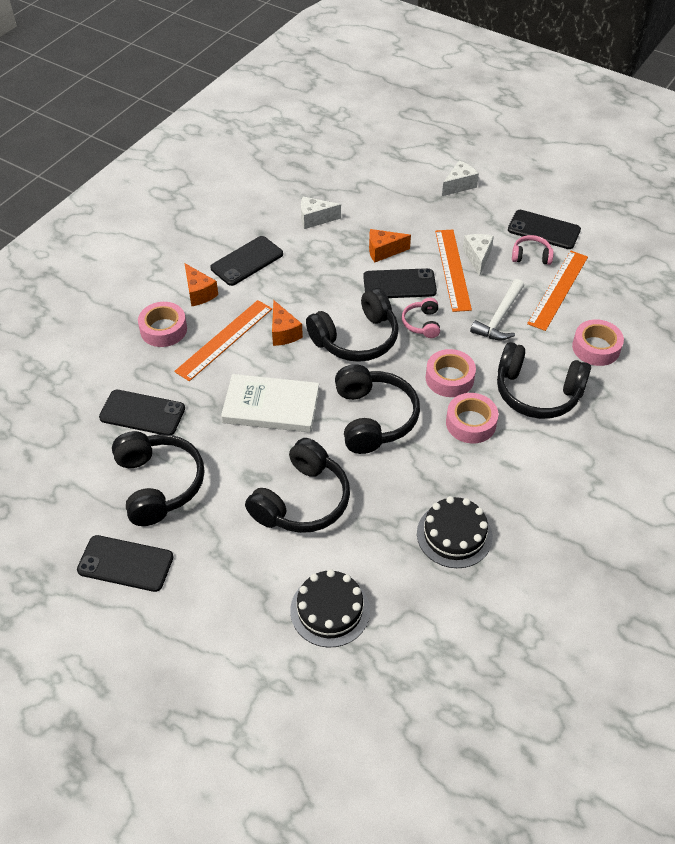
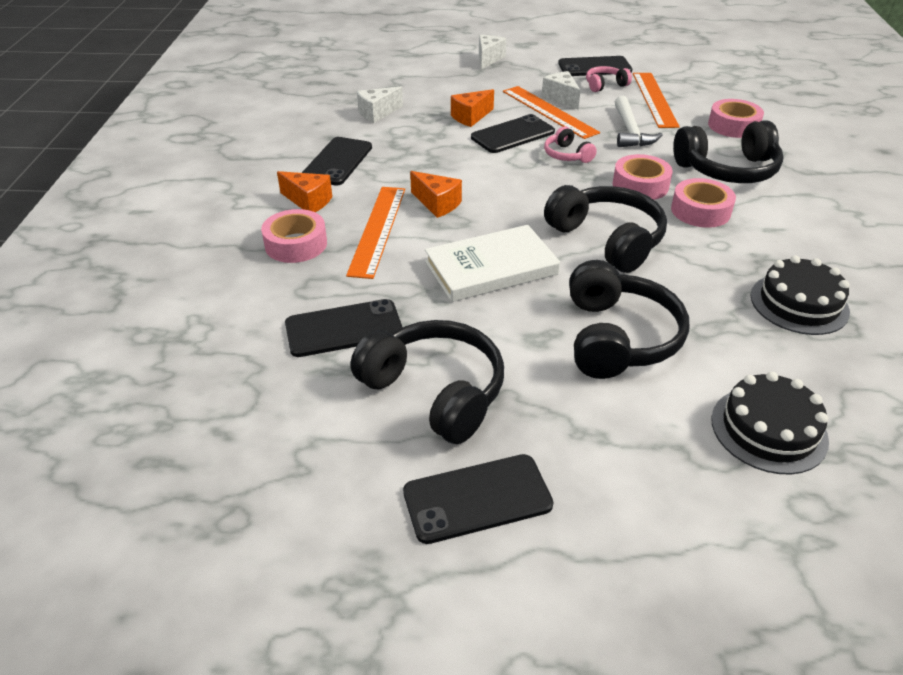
camera: 30 degrees left, 10 degrees down
(356, 338) = (517, 185): black headphones -> none

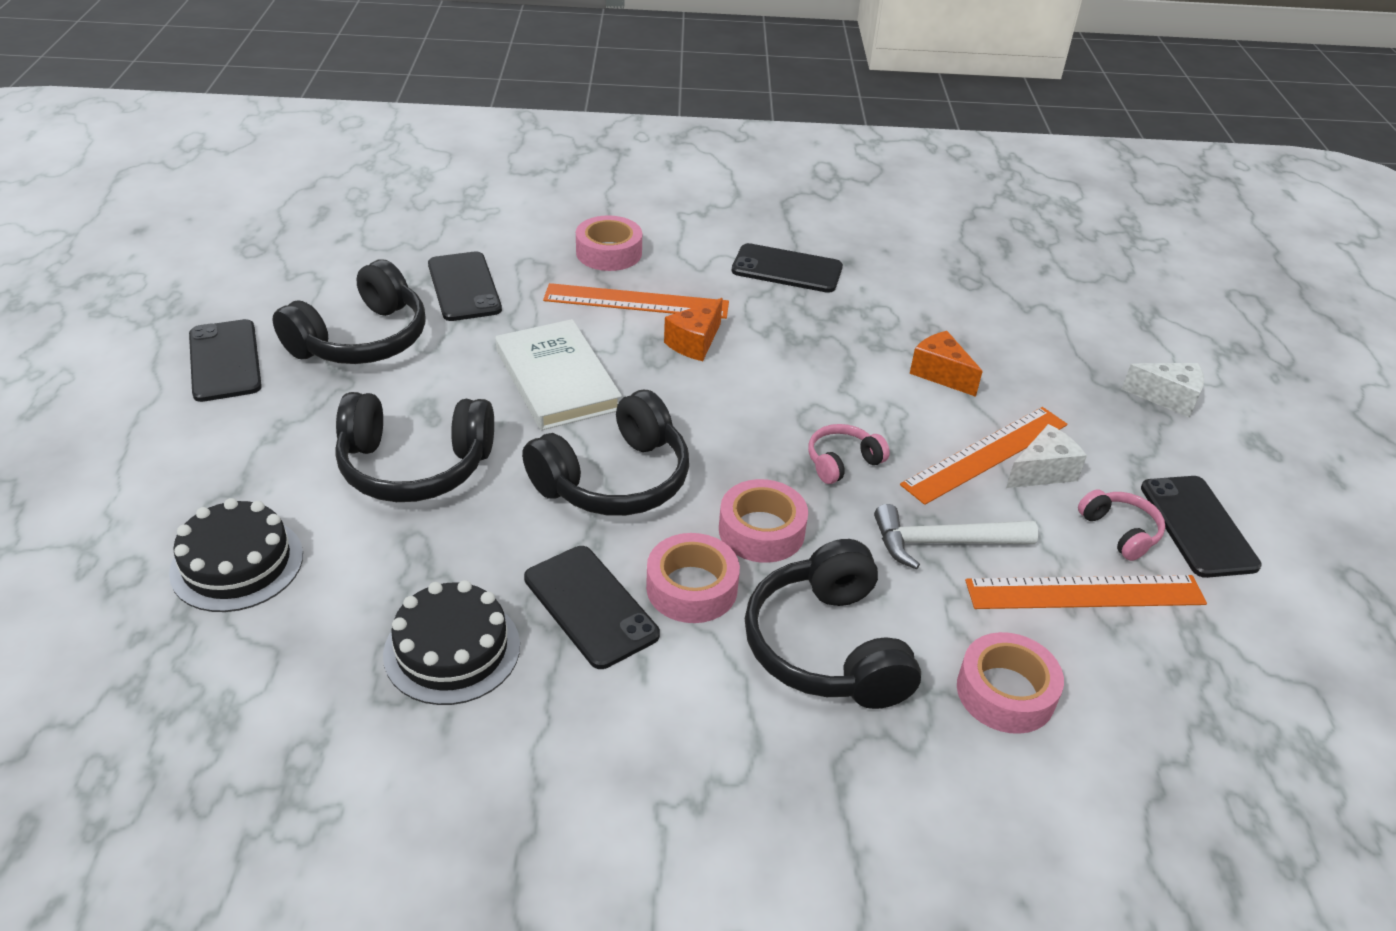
camera: 85 degrees right, 0 degrees up
(308, 201) = (694, 255): orange cheese -> none
(377, 113) = (926, 294): white cheese -> none
(512, 135) = (895, 412): black phone -> black phone (591, 606)

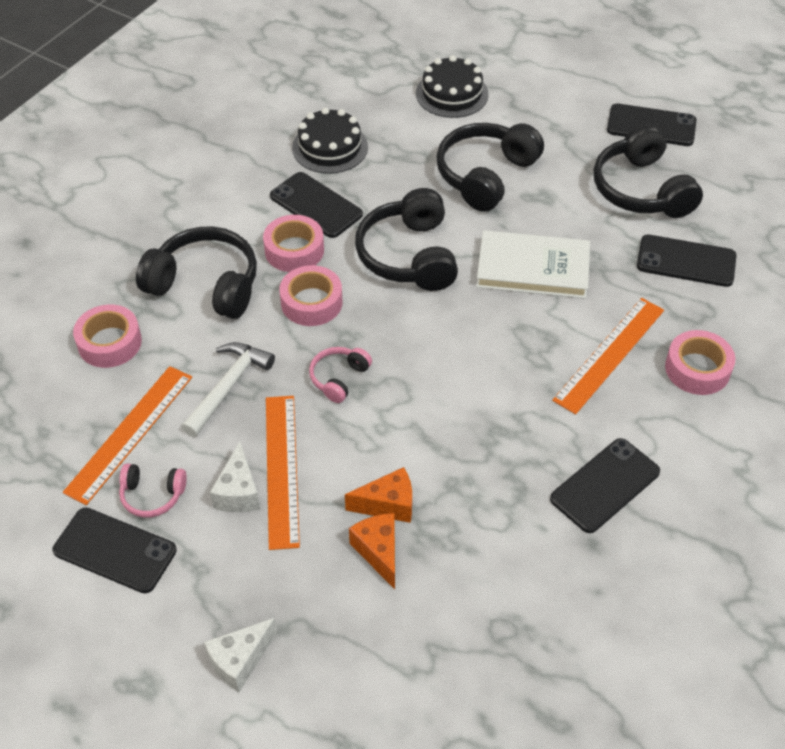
camera: 125 degrees right, 10 degrees up
(591, 606) = (316, 205): black phone -> black phone turned 45 degrees clockwise
(695, 342) = (531, 364): orange cheese -> orange cheese (378, 552)
(842, 462) = (339, 378): pink headphones -> pink headphones turned 150 degrees counterclockwise

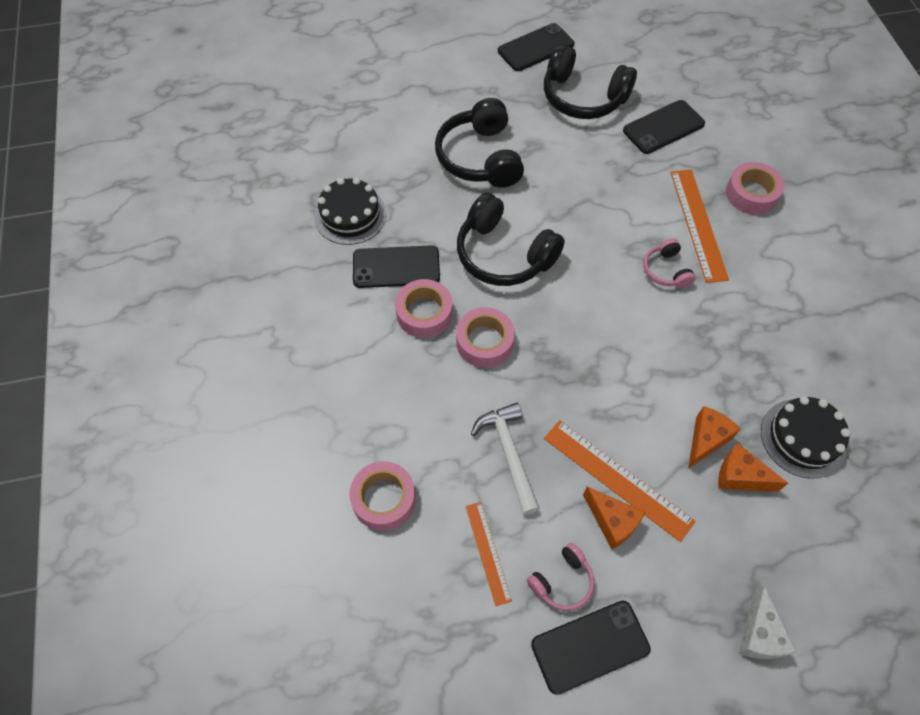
camera: 45 degrees left, 10 degrees up
(129, 433) = (487, 552): orange ruler -> orange ruler, size x0.60
(205, 285) = (395, 392): black headphones -> none
(238, 492) = (612, 522): white cheese -> orange cheese
(339, 378) = (570, 381): pink headphones -> pink headphones (666, 270)
(452, 94) = (384, 112): black cake -> black cake (803, 438)
(532, 269) = (588, 202): white book -> none
(605, 485) = (796, 312): black phone -> none

